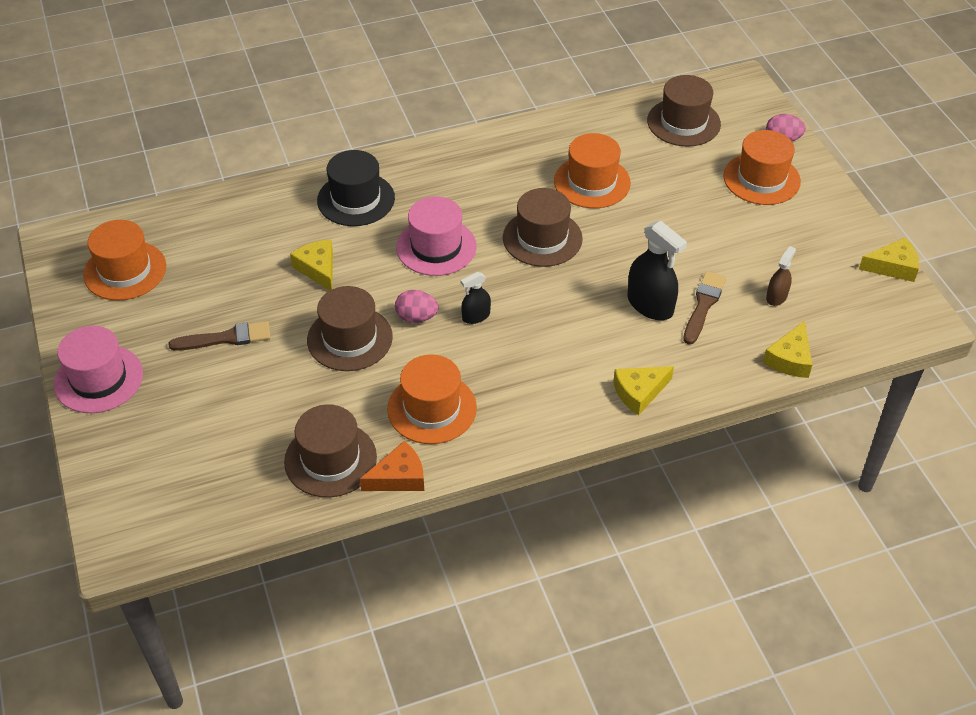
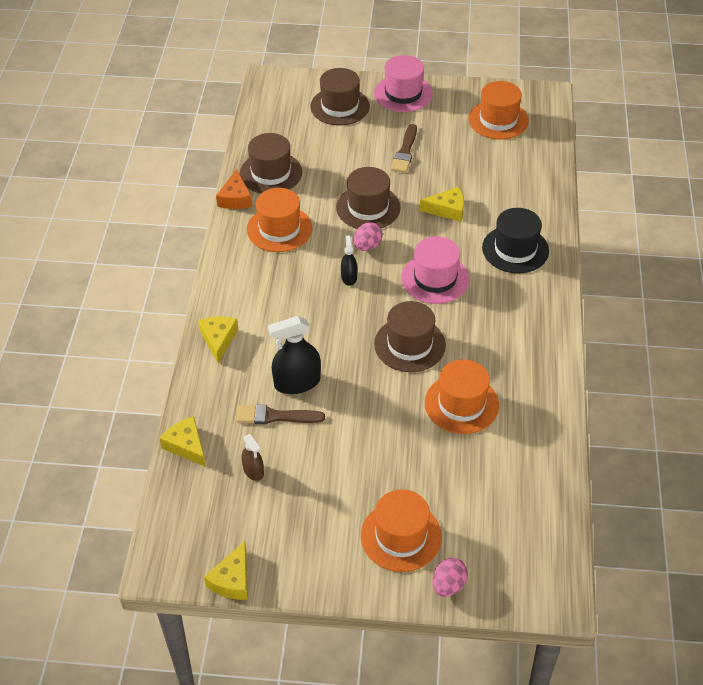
camera: 115 degrees right, 0 degrees up
(683, 122) = (513, 512): brown hat -> brown hat (340, 106)
(703, 305) = (275, 416): brown brush -> brown brush turned 135 degrees clockwise

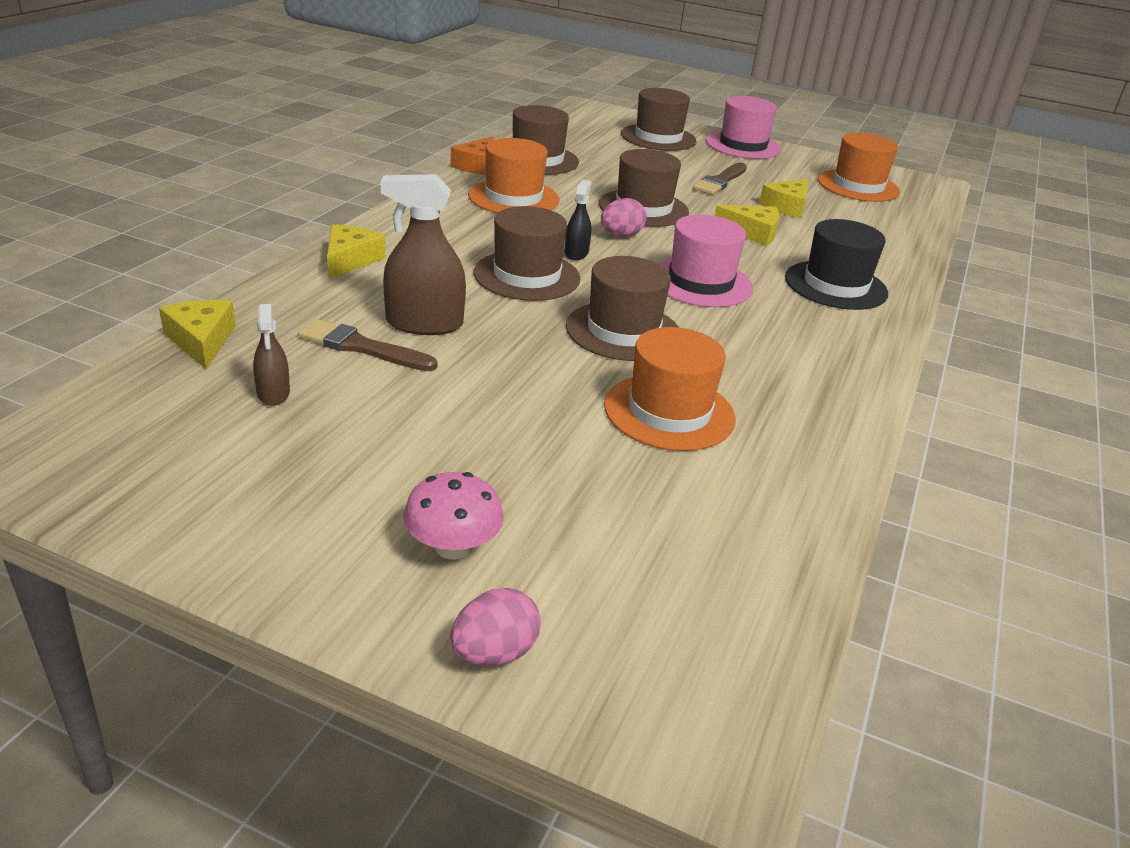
camera: 15 degrees right, 15 degrees down
(232, 580) = (103, 514): yellow cheese -> yellow cheese (787, 207)
(297, 382) = (424, 324): black spray bottle -> brown spray bottle
(331, 313) = (527, 276): none -> brown hat
(401, 536) = (453, 547): orange hat -> pink mushroom

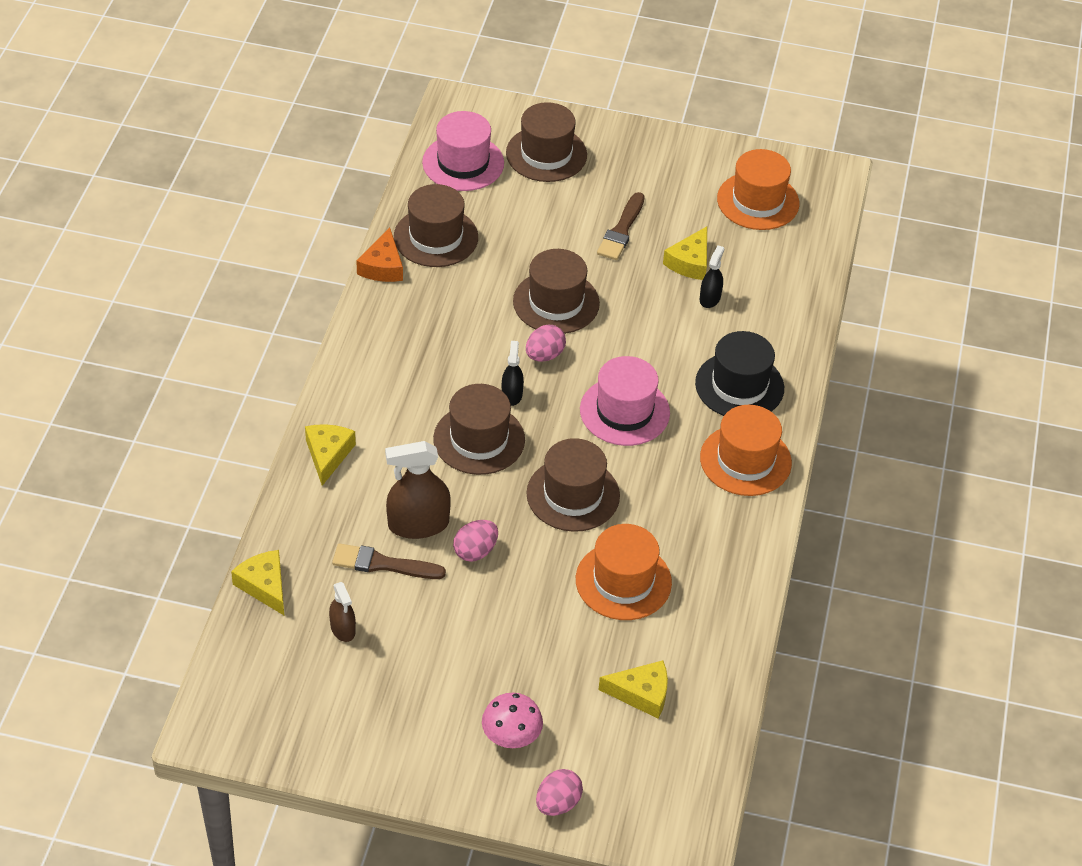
camera: 10 degrees left, 15 degrees up
(484, 355) = (475, 551): none -> pink egg
(513, 198) = (433, 316): orange hat -> orange hat (745, 460)
(743, 145) = (636, 146): pink hat -> pink hat (463, 163)
(752, 233) = (661, 319): yellow cheese -> yellow cheese (641, 694)
(806, 229) = (710, 298): none -> black spray bottle

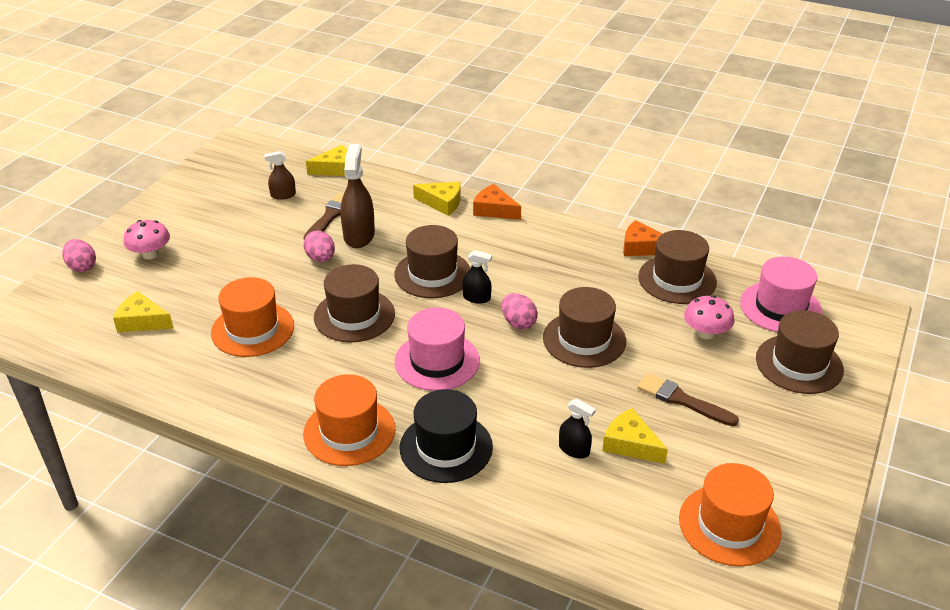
camera: 105 degrees right, 10 degrees down
(333, 402) = (494, 210): none -> orange cheese
(519, 215) = (706, 333): none -> pink mushroom
(641, 694) = (142, 321): yellow cheese -> yellow cheese turned 90 degrees clockwise

